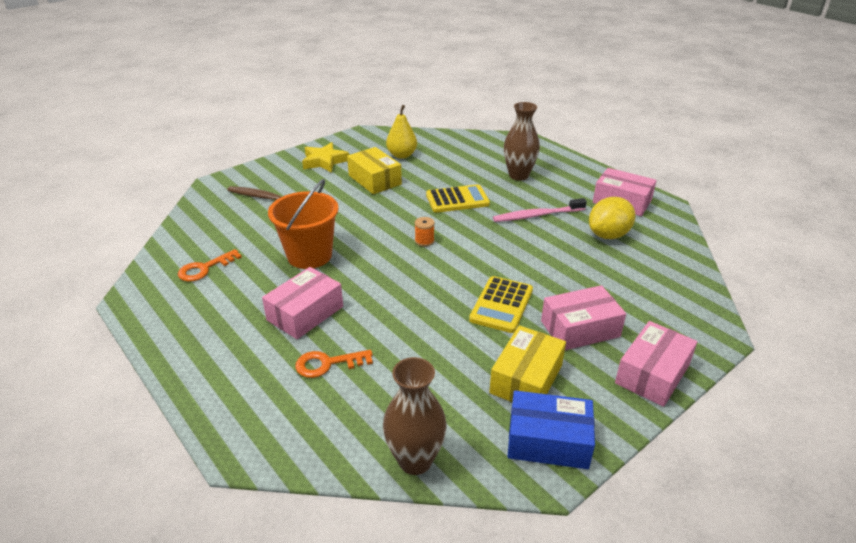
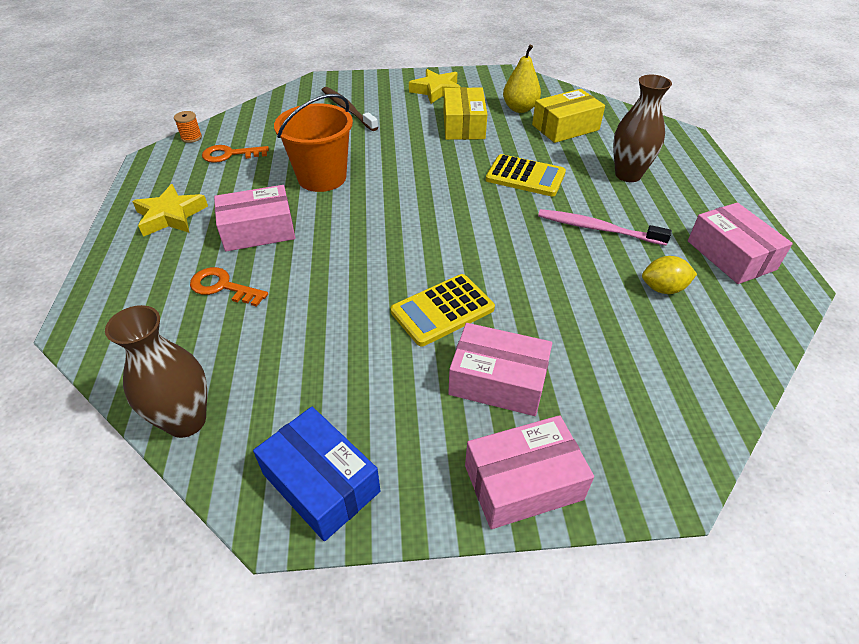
camera: 35 degrees right, 10 degrees up
(212, 335) = (171, 216): none -> yellow star
(424, 241) = (441, 207): orange spool -> orange spool (191, 137)
(526, 379) = (376, 403): yellow box -> yellow box (565, 127)
(608, 235) = (663, 288): yellow lemon -> yellow lemon, size x0.65

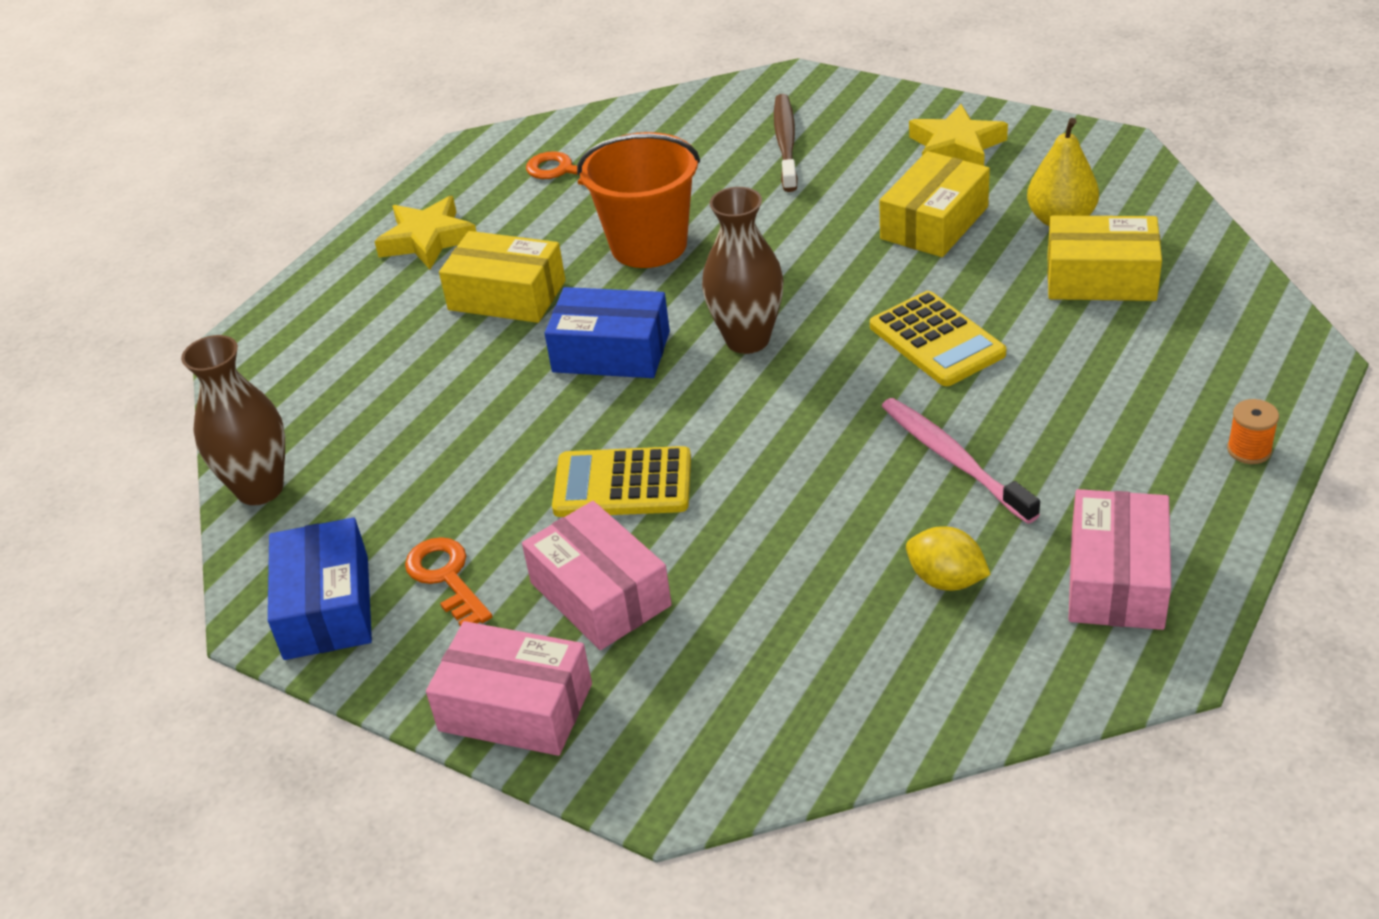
camera: 40 degrees right, 5 degrees down
(191, 137) = (540, 129): orange spool -> orange spool (1249, 450)
(223, 287) = (409, 354): orange key -> orange key (446, 578)
(258, 230) = (507, 295): pink box -> yellow box
(358, 239) = (611, 352): none -> blue box
(628, 175) = (1109, 394): brown vase -> brown vase (747, 340)

